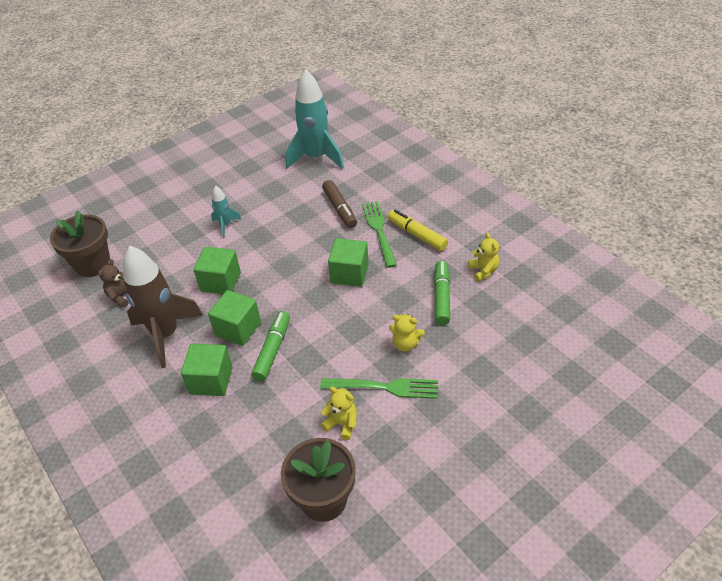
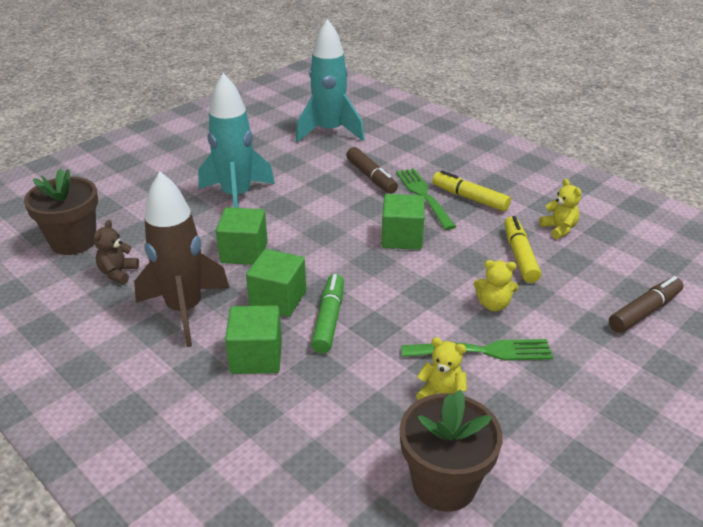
camera: 10 degrees left, 10 degrees down
(225, 225) = (237, 197): turquoise rocket -> turquoise rocket, size x2.10
(442, 297) = (520, 255): green marker -> yellow marker
(528, 358) = (644, 311): none -> brown marker

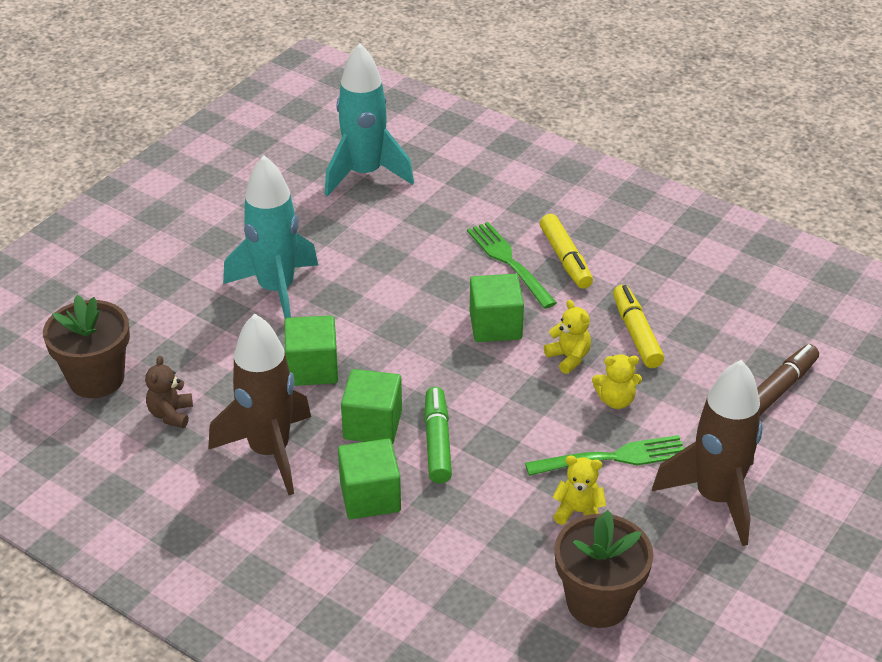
camera: 10 degrees left, 5 degrees up
(371, 177) = (437, 241): brown marker -> none
(469, 198) = (565, 259): yellow marker -> yellow marker turned 135 degrees counterclockwise
(559, 229) = (677, 291): yellow teddy bear -> yellow teddy bear (568, 358)
(575, 399) = (715, 498): none -> brown rocket

